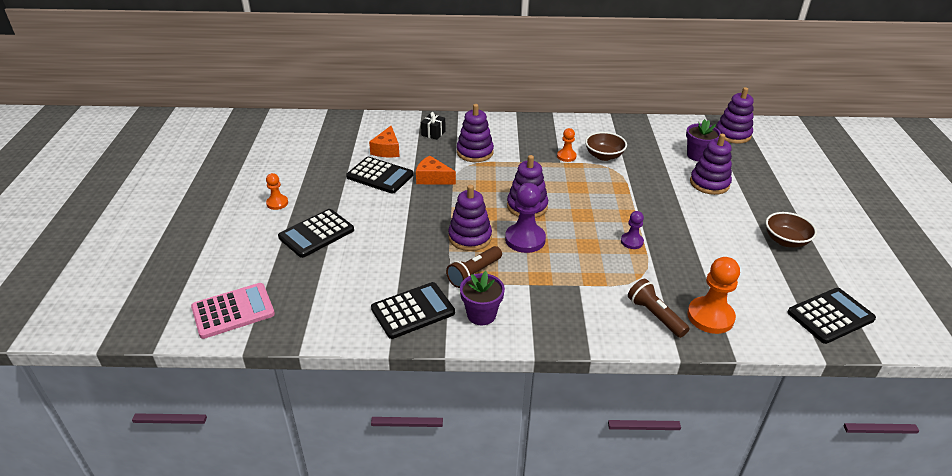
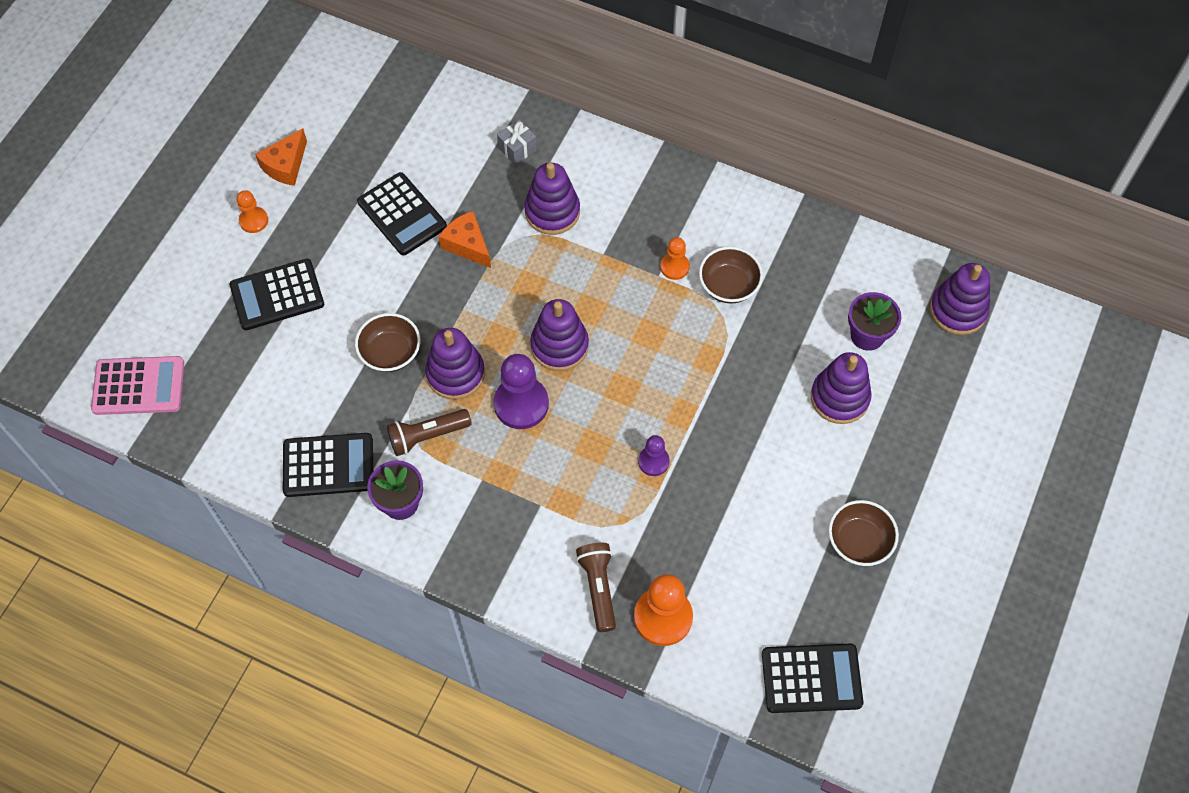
camera: 25 degrees right, 25 degrees up
(387, 150) = (436, 163): orange cheese -> orange cheese (286, 165)
(417, 240) = (390, 353): none -> brown bowl
(433, 133) = (517, 149): black gift -> grey gift

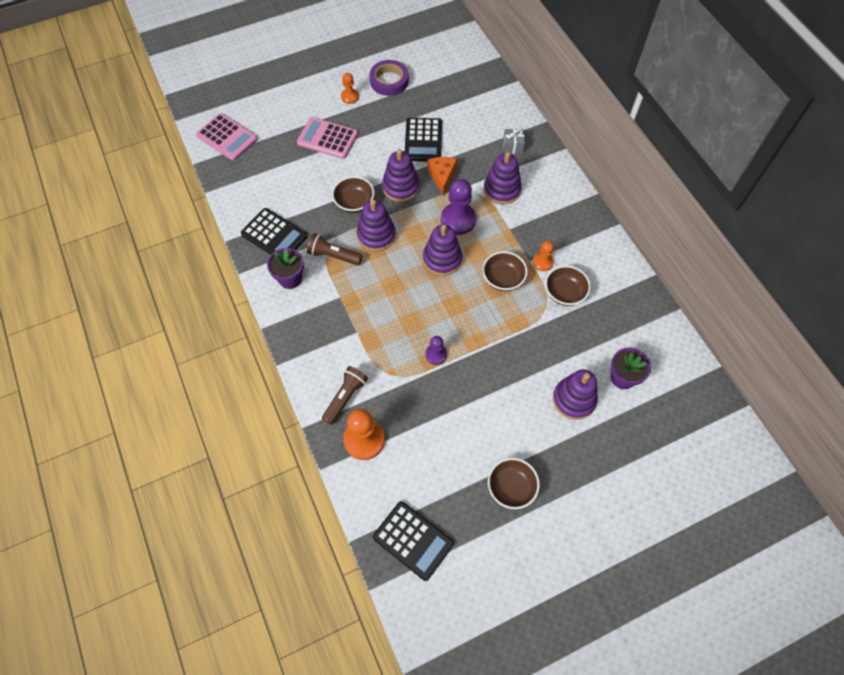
camera: 40 degrees right, 0 degrees up
(277, 295) = (327, 138): black calculator -> pink calculator
(286, 165) = (389, 81): orange cheese -> purple tape
(521, 404) = (394, 274): purple pawn -> purple pawn (458, 220)
(648, 318) = (503, 279): none -> brown bowl
(958, 310) = (694, 404): purple stacking toy -> purple stacking toy (401, 187)

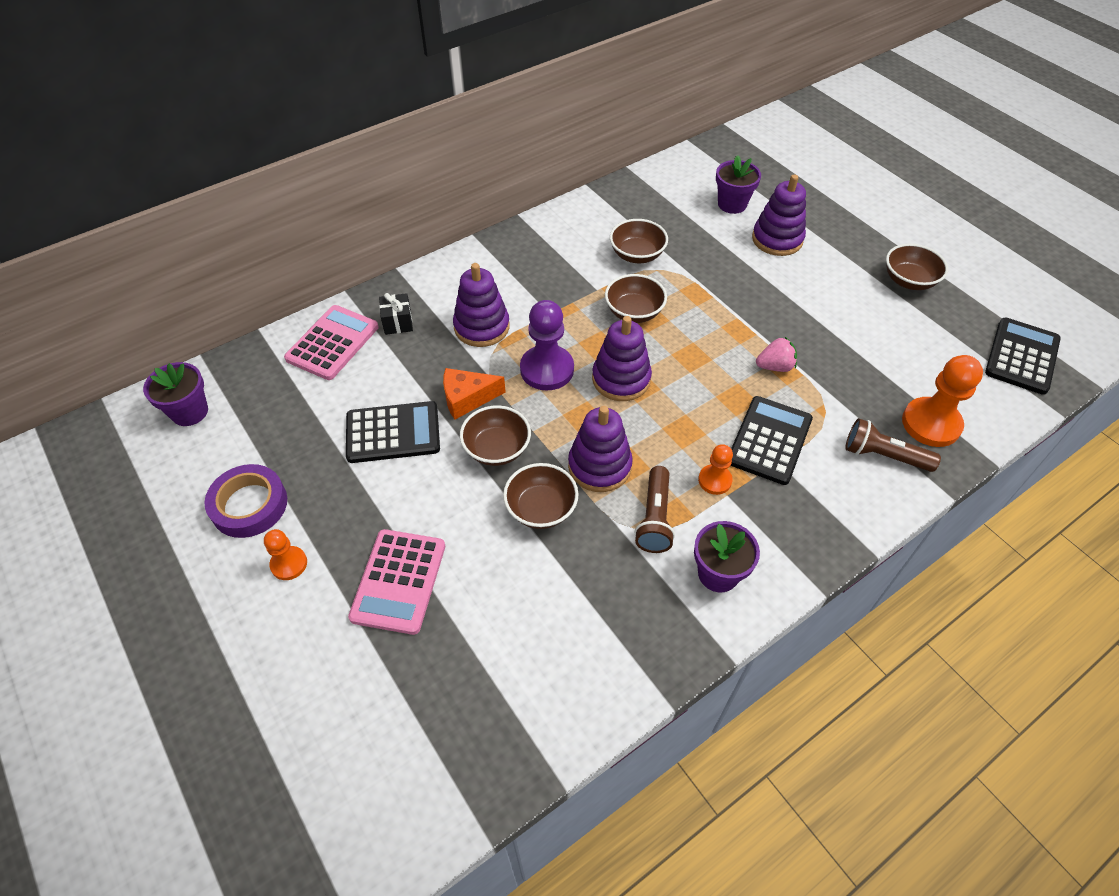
camera: 100 degrees left, 10 degrees down
(227, 137) = (409, 787): pink calculator -> pink calculator (332, 343)
(274, 235) = (638, 621): black calculator -> black calculator (769, 440)
(401, 187) = (497, 449): purple stacking toy -> brown bowl
(436, 355) = (775, 366): purple pawn -> pink strawberry
(457, 55) = (190, 412): none -> purple flower pot
(512, 146) = (398, 322): grey gift -> black gift
(543, 262) = (596, 277): orange pawn -> orange pawn (715, 480)

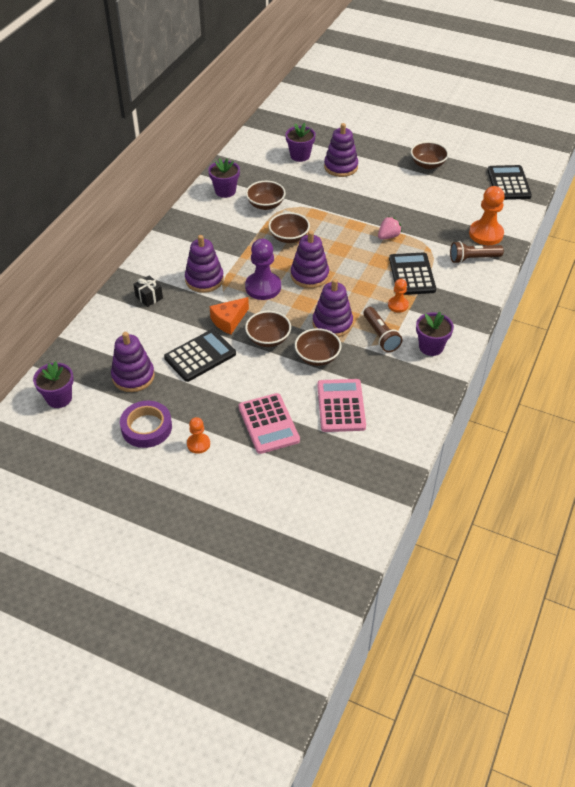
camera: 30 degrees left, 5 degrees down
(293, 423) = (133, 376): none -> purple stacking toy
(332, 343) = (117, 324): pink calculator -> pink calculator (341, 406)
(599, 217) = (225, 191): none -> purple flower pot

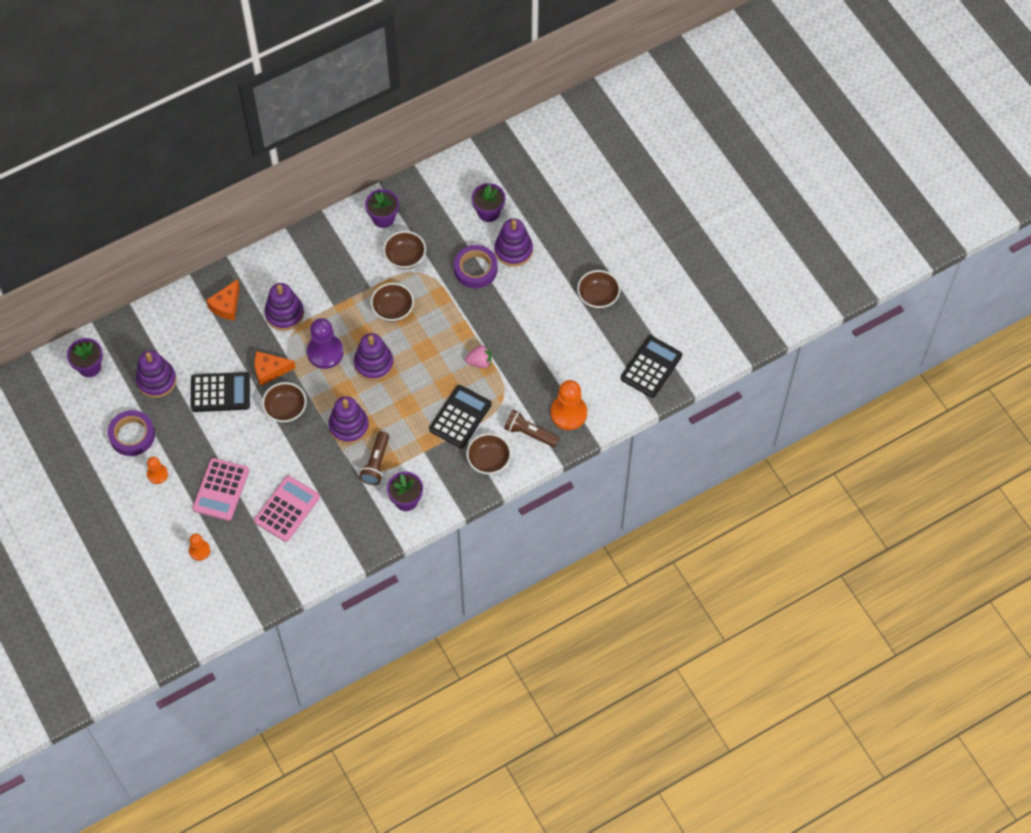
camera: 35 degrees right, 15 degrees up
(149, 297) = (226, 305): black gift -> orange cheese
(317, 357) = (308, 452): brown bowl -> brown bowl (489, 460)
(325, 188) = (475, 269): none -> purple tape
(398, 305) = (418, 441): orange pawn -> orange pawn (199, 550)

